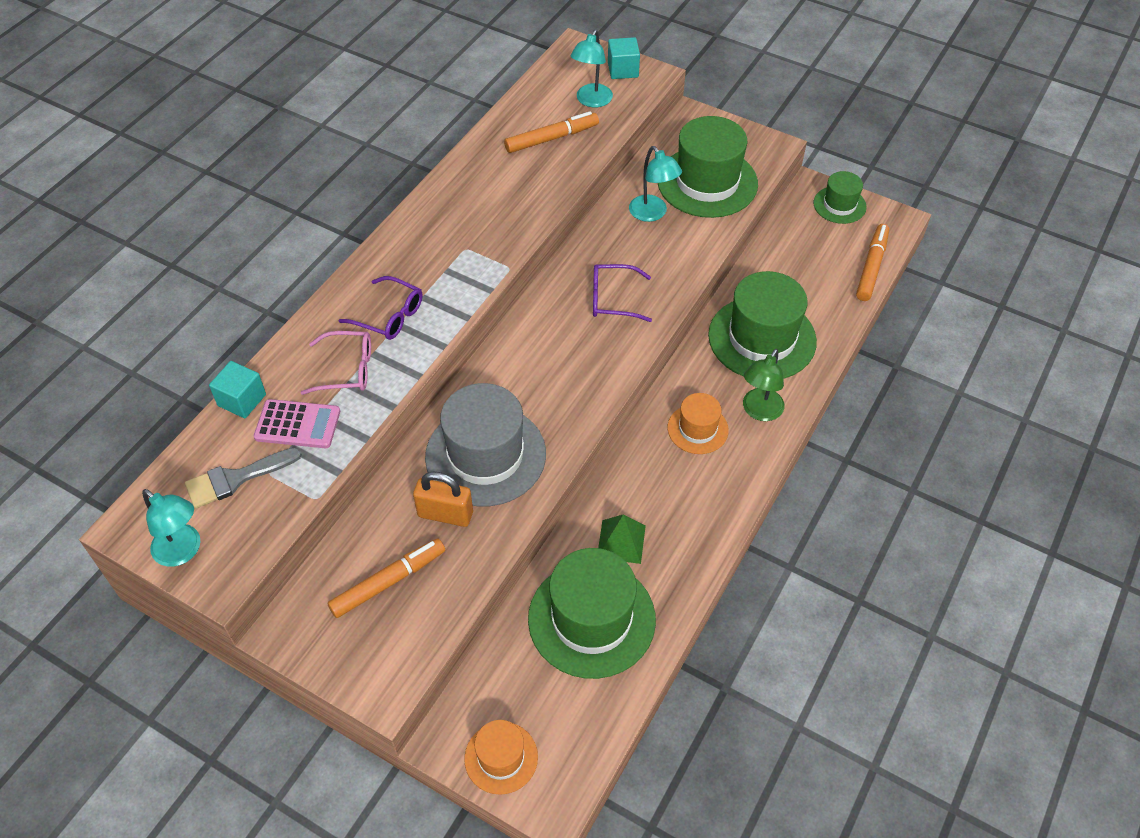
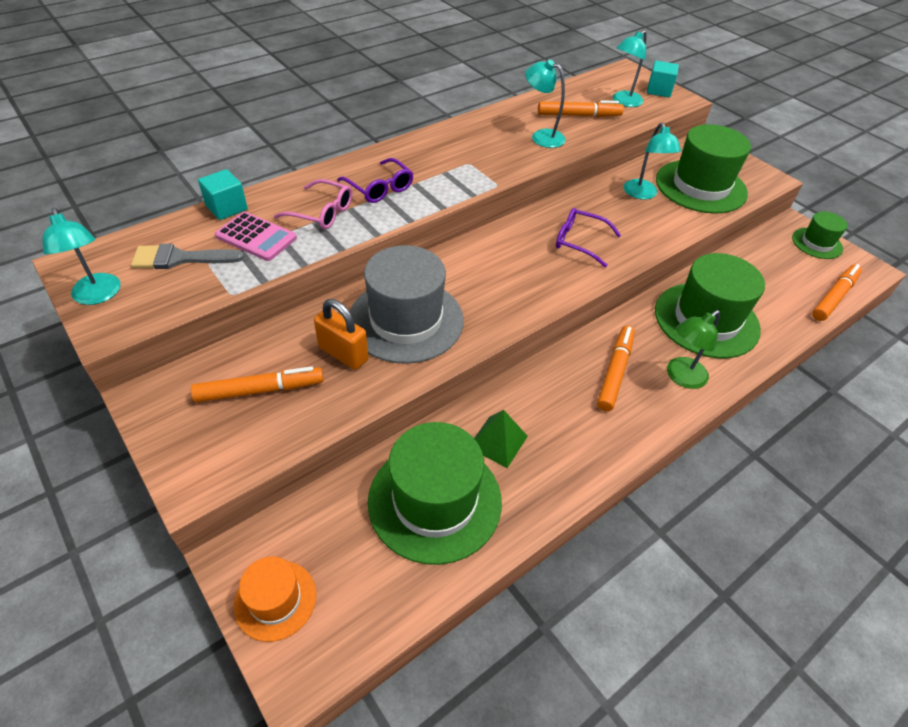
camera: 20 degrees right, 5 degrees down
(525, 183) = (541, 136): none -> turquoise lamp
(697, 429) = (615, 372): orange hat -> orange marker

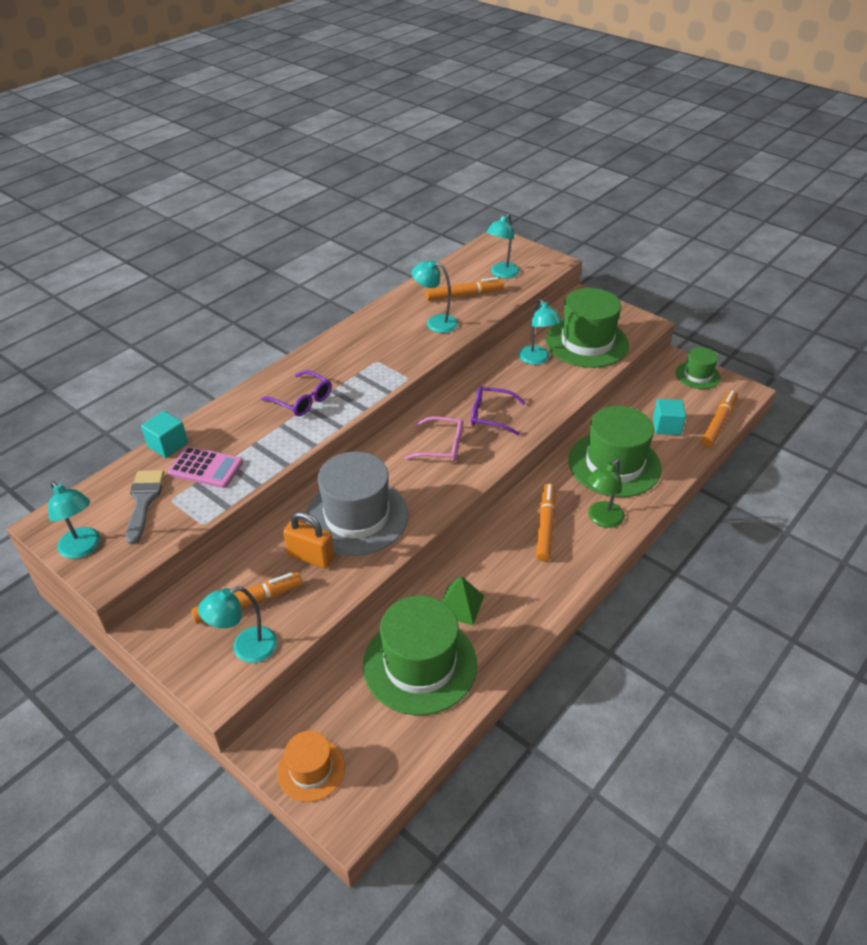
camera: 10 degrees left, 5 degrees down
(180, 258) = (144, 501): grey brush -> grey brush turned 105 degrees clockwise
(239, 442) = (246, 649): none -> turquoise lamp
(321, 212) = (257, 433): pink glasses -> pink glasses (441, 446)
(659, 90) = (531, 256): turquoise cube -> turquoise cube (666, 426)

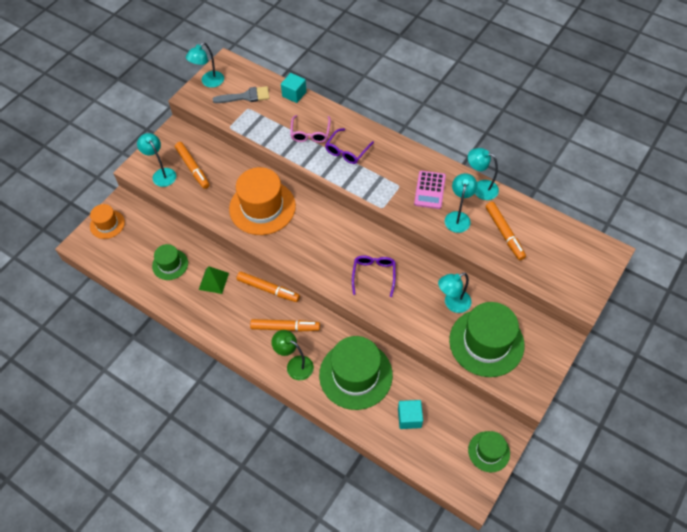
camera: 85 degrees right, 15 degrees up
(205, 468) = (275, 117): pink calculator -> pink calculator (429, 190)
(311, 557) = (227, 190): orange padlock -> none
(356, 516) = (262, 207): grey hat -> orange hat
(420, 664) = (170, 264): green hat -> green hat, size x0.54
(441, 446) = (335, 246): pink glasses -> pink glasses (310, 133)
(502, 274) = (547, 259): turquoise lamp -> turquoise lamp (480, 188)
(718, 423) = (421, 463): orange marker -> orange marker (268, 289)

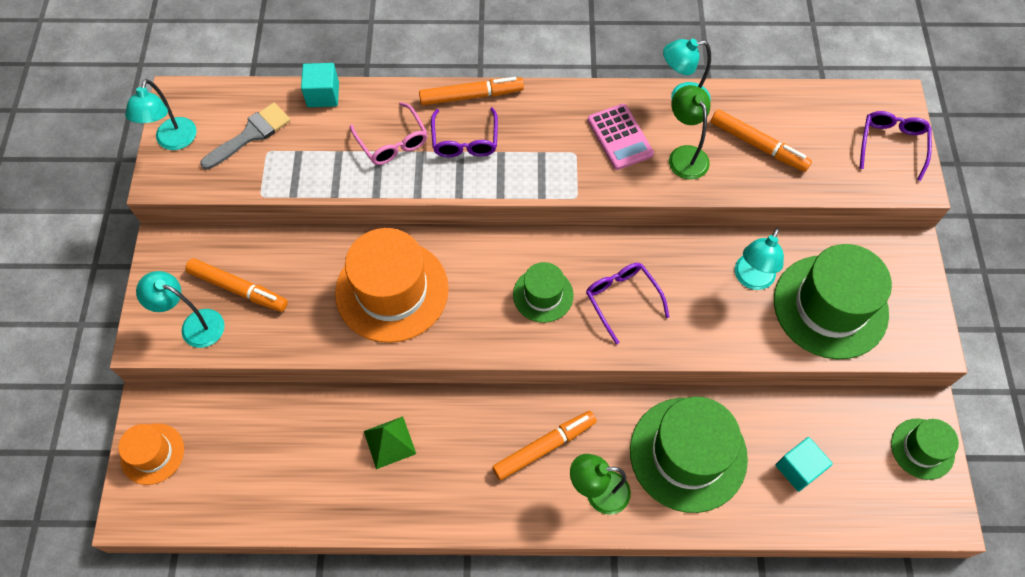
camera: 35 degrees left, 5 degrees up
(170, 264) = (303, 457): green hat -> green hat (543, 295)
(268, 289) = (479, 406): orange marker -> orange marker (471, 96)
(458, 217) = (684, 155): turquoise lamp -> green lamp
(585, 274) = (891, 145): none -> purple glasses

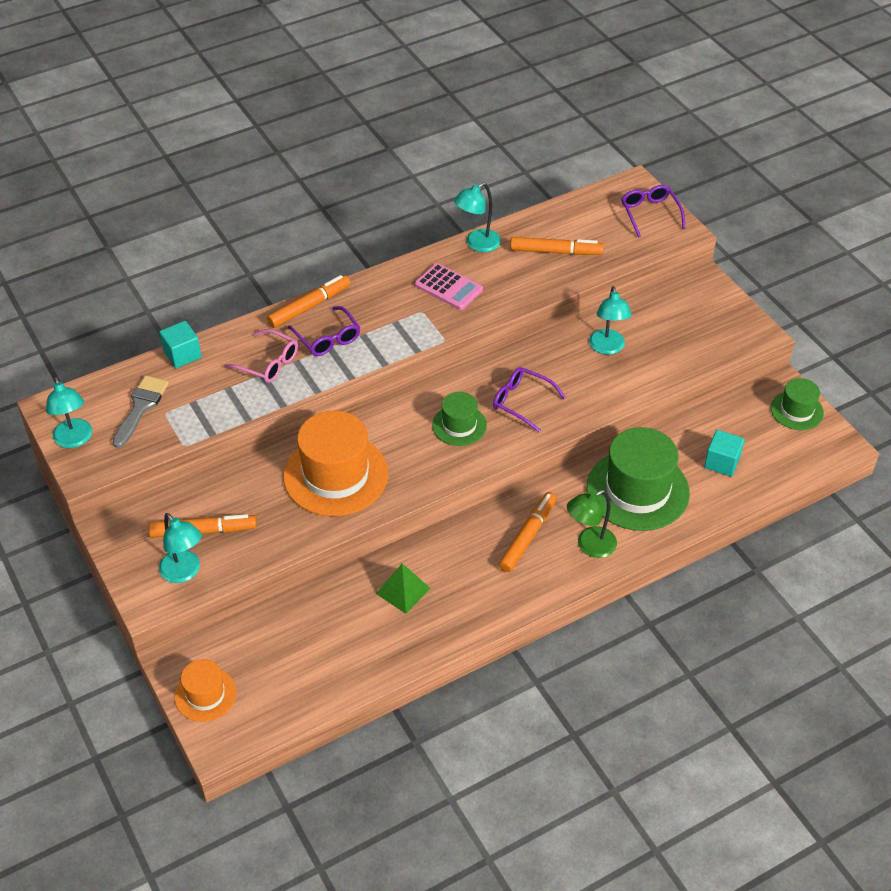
camera: 30 degrees left, 15 degrees down
(194, 325) = (184, 572): turquoise lamp -> turquoise lamp turned 120 degrees counterclockwise
(684, 155) = (506, 279): green lamp -> none
(830, 306) = (675, 341): green hat -> none

